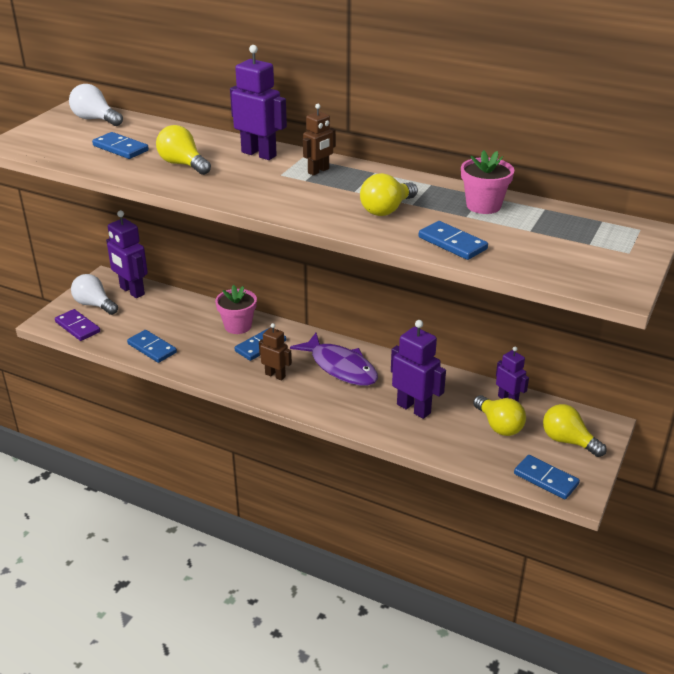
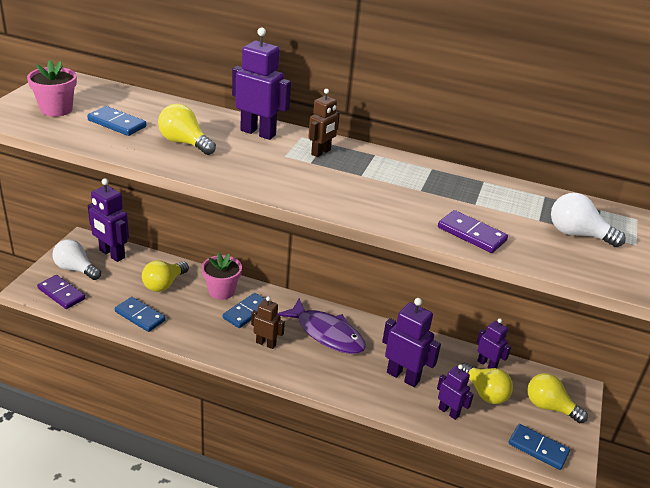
camera: 10 degrees left, 0 degrees up
(95, 119) = (85, 91): white light bulb -> white light bulb (577, 234)
(387, 210) = (398, 196): yellow light bulb -> yellow light bulb (164, 284)
(452, 243) = (471, 234): blue domino -> purple domino
(456, 442) = (449, 412): none -> purple robot
(483, 205) = (488, 192): pink flower pot -> pink flower pot (56, 109)

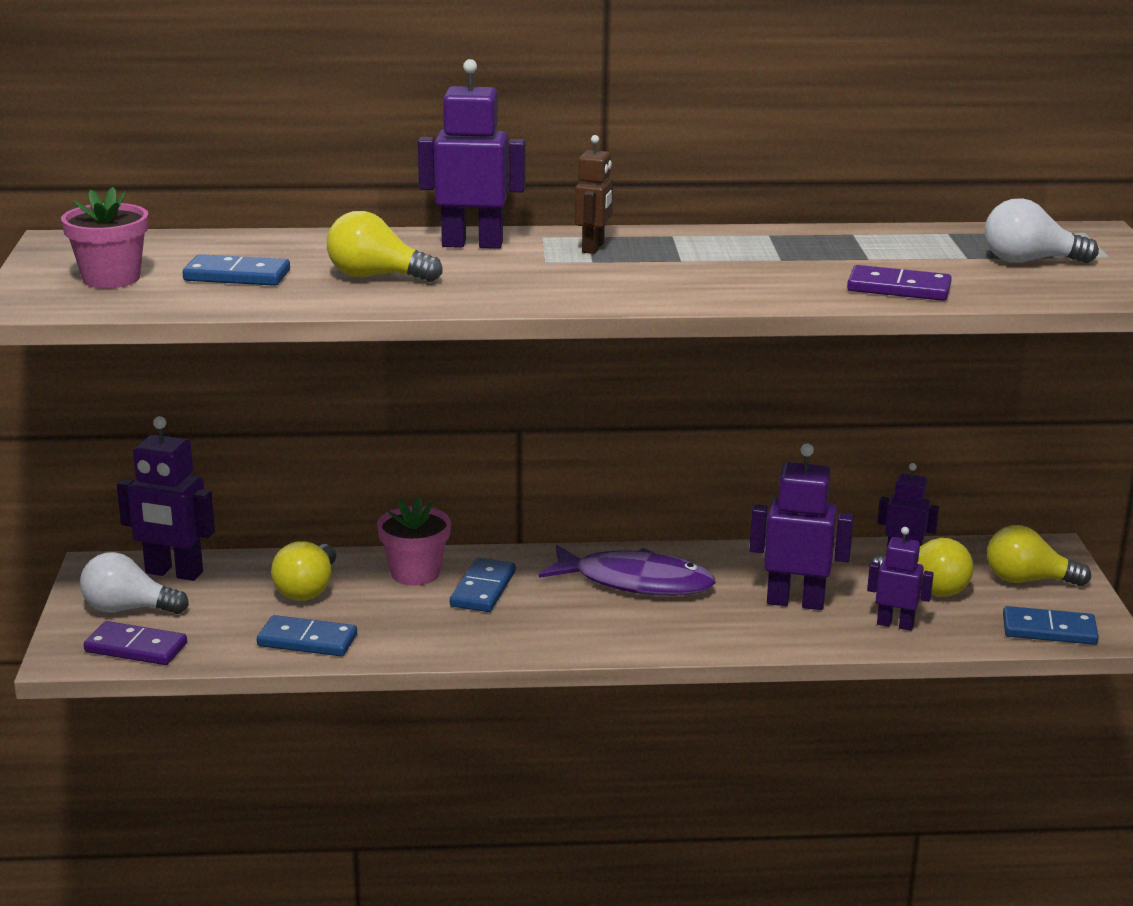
camera: 20 degrees left, 10 degrees down
(266, 343) = (551, 619): brown robot -> none

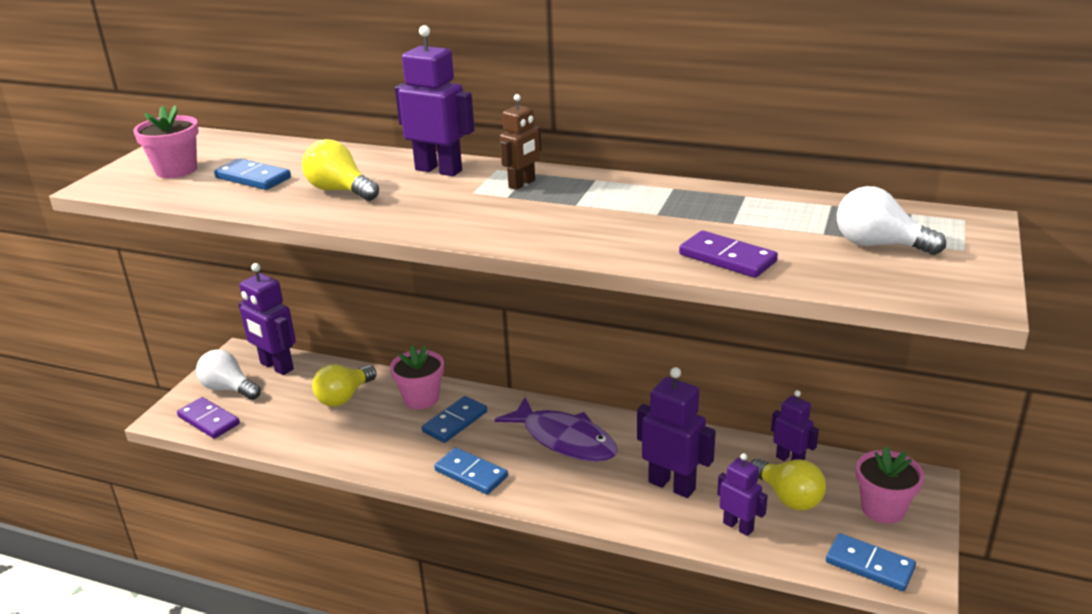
camera: 25 degrees right, 5 degrees up
(307, 640) = (311, 439): blue domino -> blue domino (471, 474)
(1027, 580) = (883, 509): yellow light bulb -> pink flower pot

